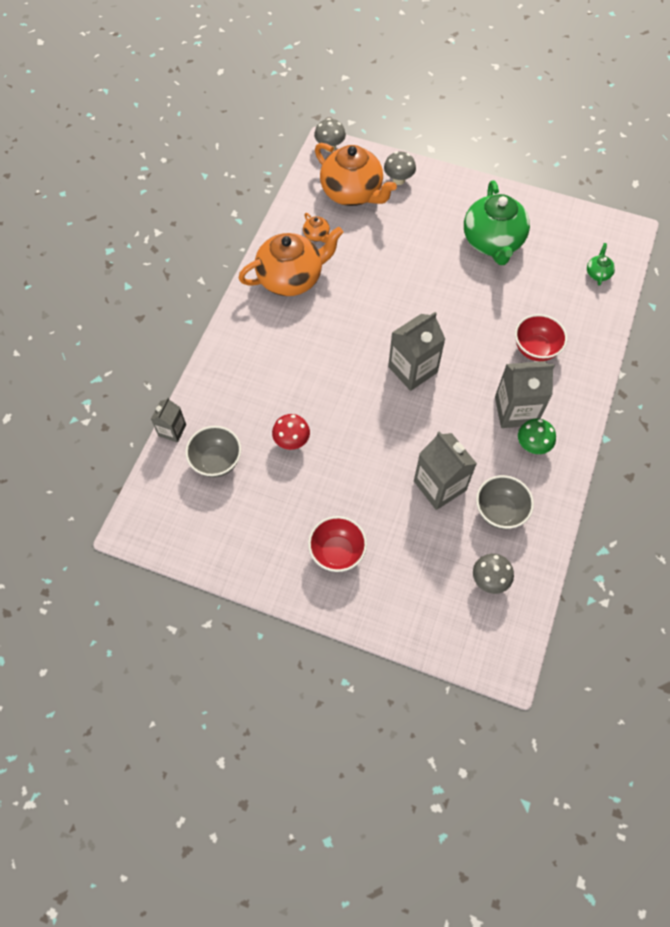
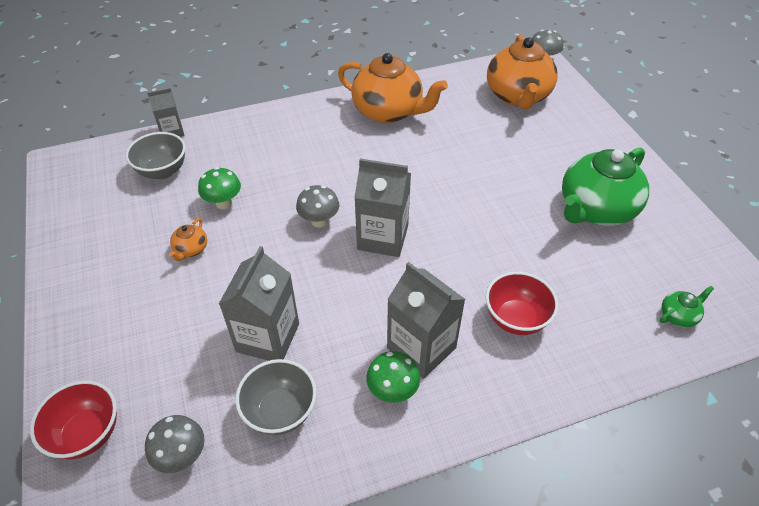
camera: 50 degrees right, 15 degrees down
(292, 441) = (223, 203): red mushroom -> green mushroom
(317, 235) = (448, 101): orange teapot -> orange teapot (191, 249)
(337, 552) = (126, 302): red bowl -> red bowl (87, 434)
(398, 180) = (570, 113): grey mushroom -> grey mushroom (319, 221)

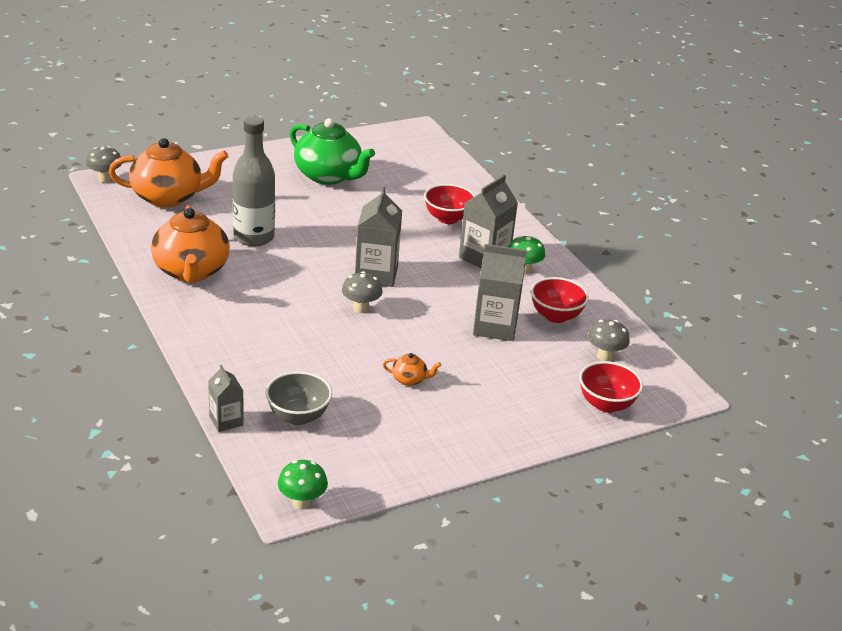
camera: 100 degrees left, 15 degrees down
(223, 203) = (344, 367): green mushroom -> green mushroom (302, 502)
(280, 411) = (556, 316): grey bowl -> red bowl
(389, 111) = (191, 271): orange teapot -> orange teapot turned 150 degrees clockwise
(451, 149) = (254, 237): none -> grey bottle
(678, 316) = (429, 159): green teapot -> none

